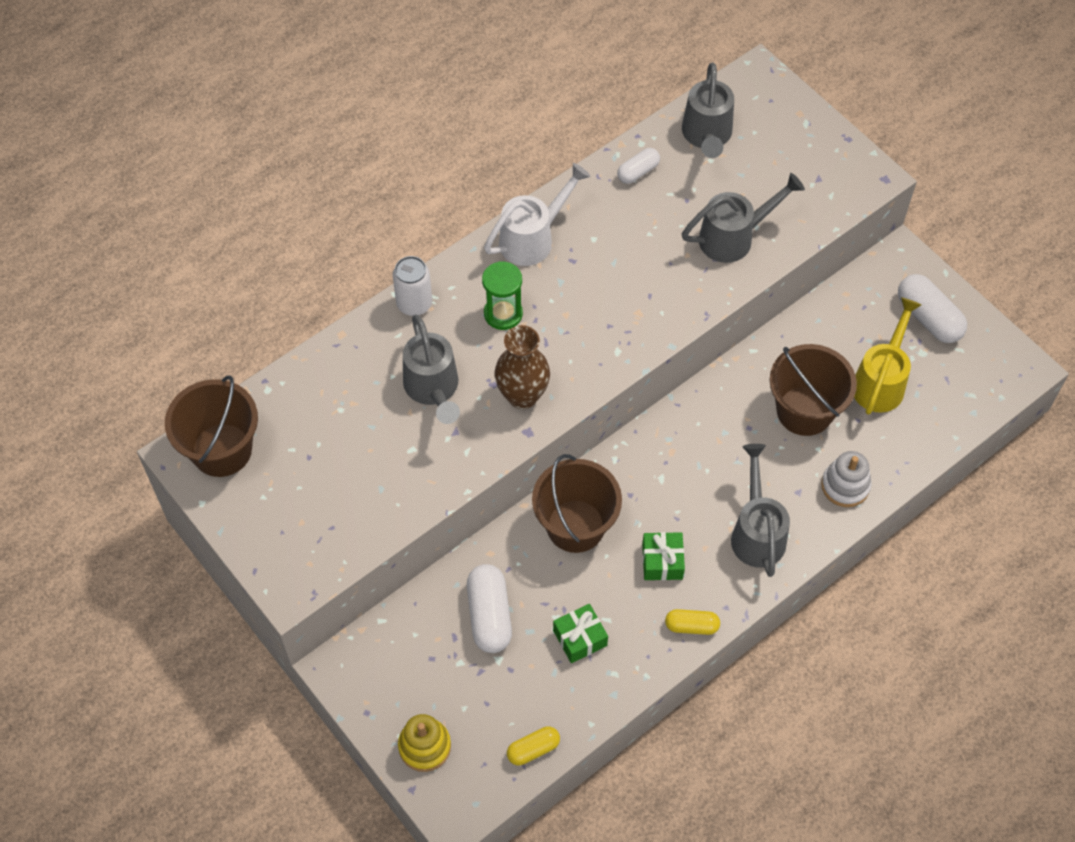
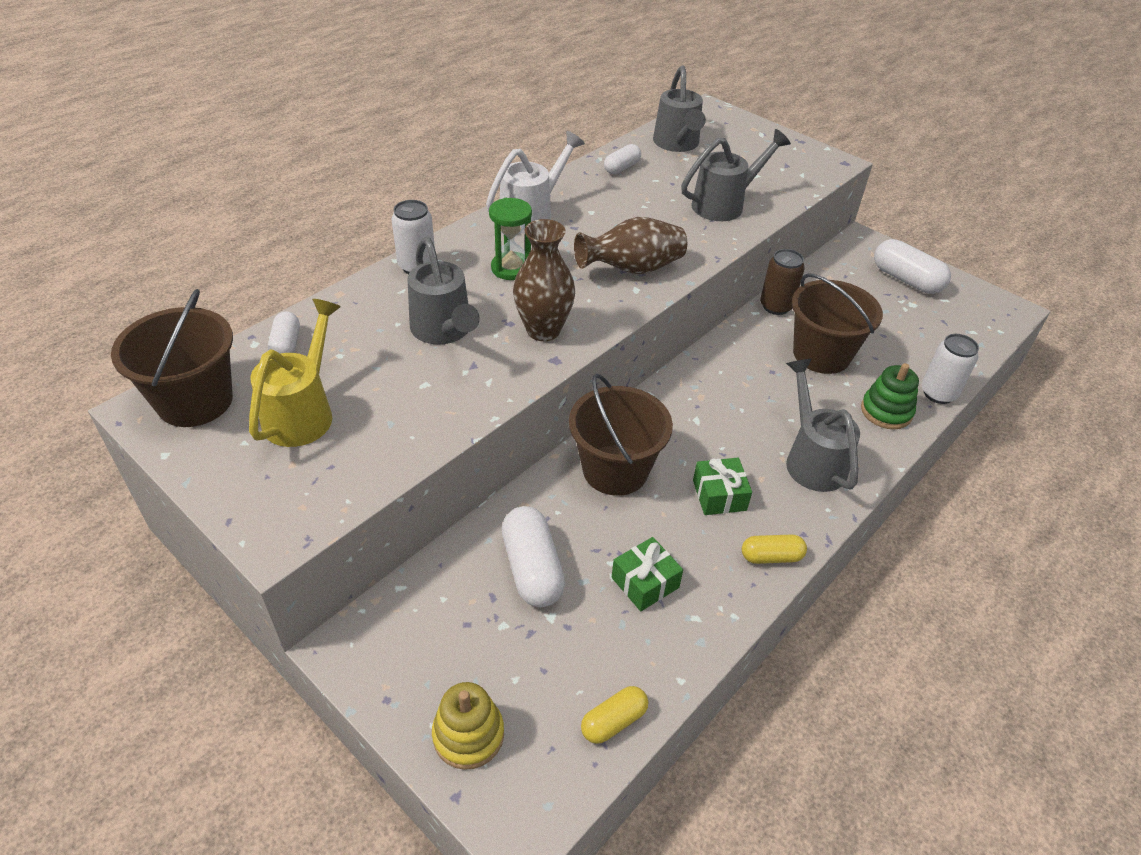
camera: 10 degrees left, 15 degrees down
(295, 394) = (286, 345): none -> white capsule
(619, 324) = (632, 269): none -> brown vase
(776, 344) = (776, 306): none -> brown can
(845, 486) = (886, 411): white stacking toy -> green stacking toy
(881, 381) = (884, 327): yellow watering can -> yellow watering can (303, 412)
(904, 469) = (938, 393): none -> white can

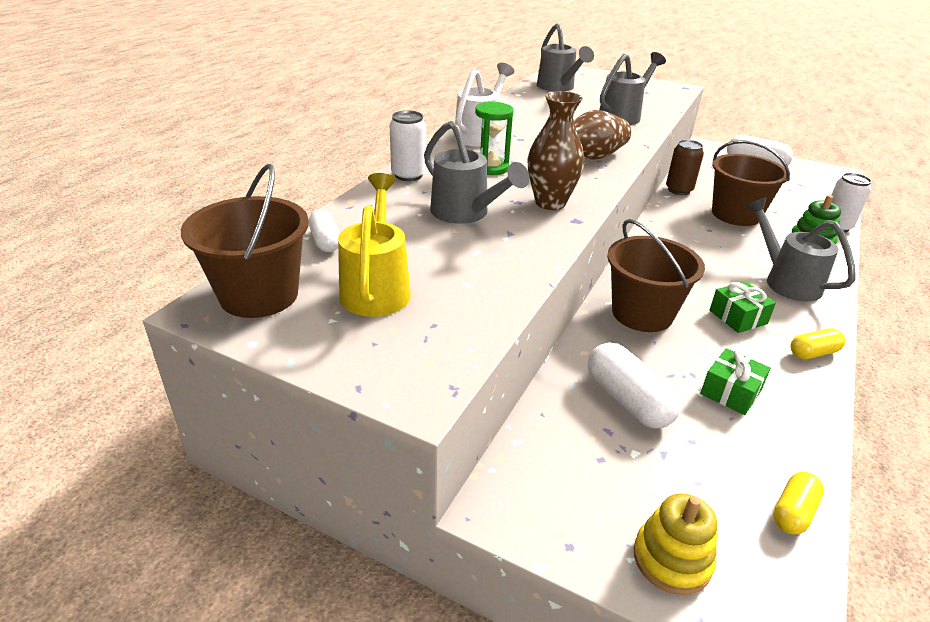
camera: 15 degrees left, 10 degrees down
(622, 168) = (528, 103): white capsule -> none

